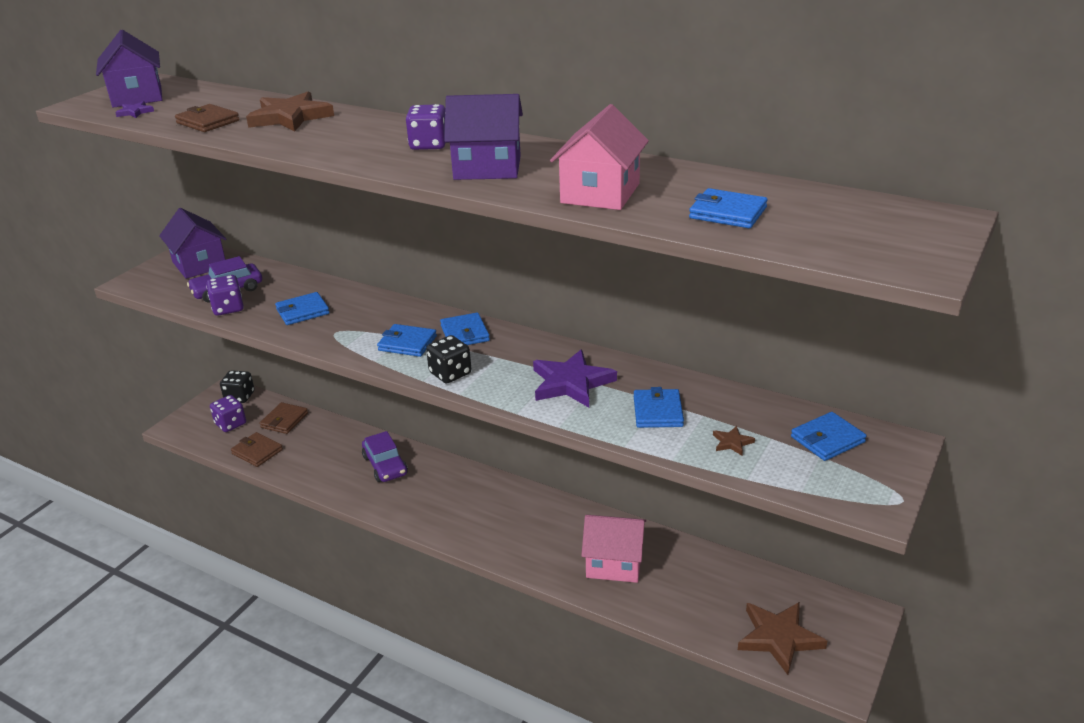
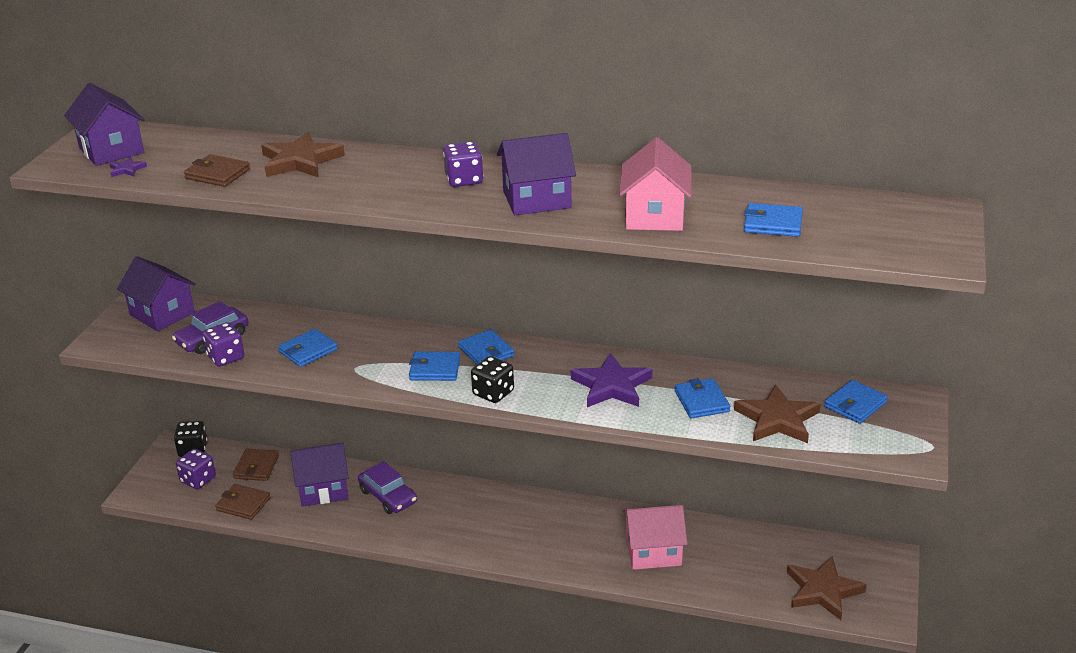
camera: 15 degrees left, 0 degrees up
(332, 449) = (323, 489): none -> purple house
(732, 442) = (777, 419): brown star -> brown star, size x2.28

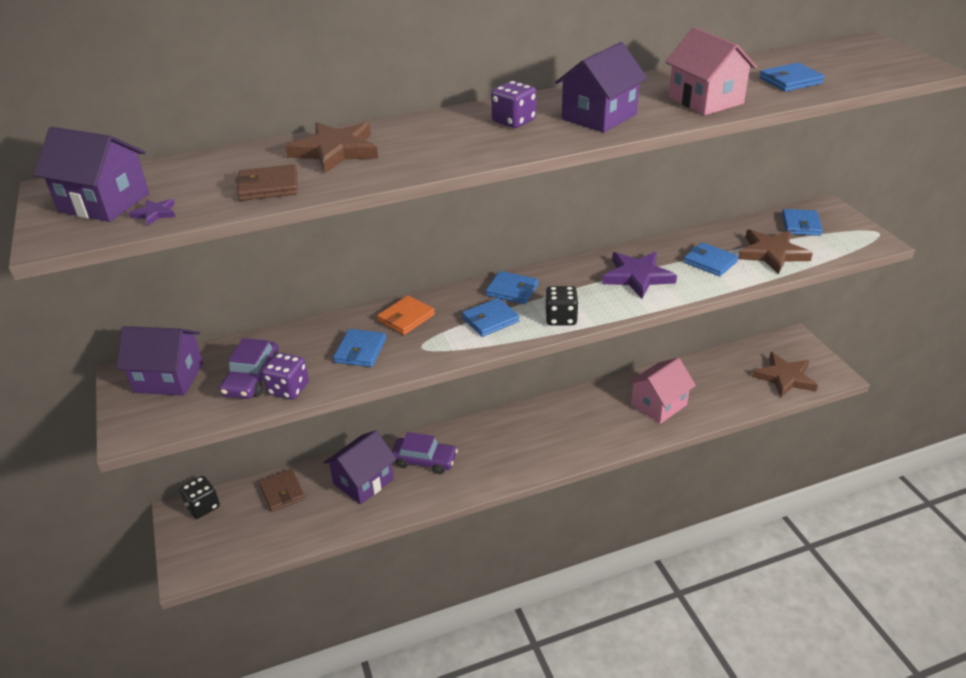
camera: 35 degrees left, 5 degrees up
(198, 480) = (237, 530): purple dice -> none
(243, 504) = (304, 529): brown wallet -> none
(373, 339) = (406, 318): none -> orange wallet

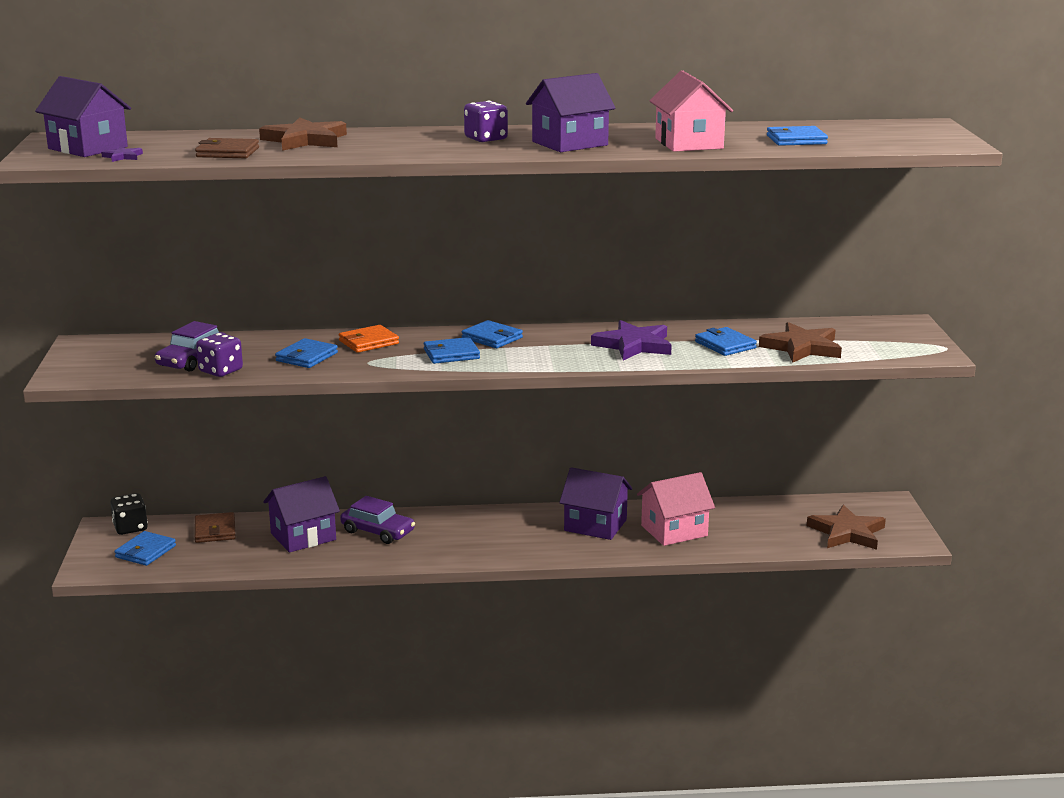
camera: 15 degrees right, 15 degrees down
(168, 378) = (117, 350): purple house -> purple house (595, 525)
(561, 318) = (524, 362): black dice -> none
(801, 225) = (860, 331): blue wallet -> blue wallet (145, 551)

